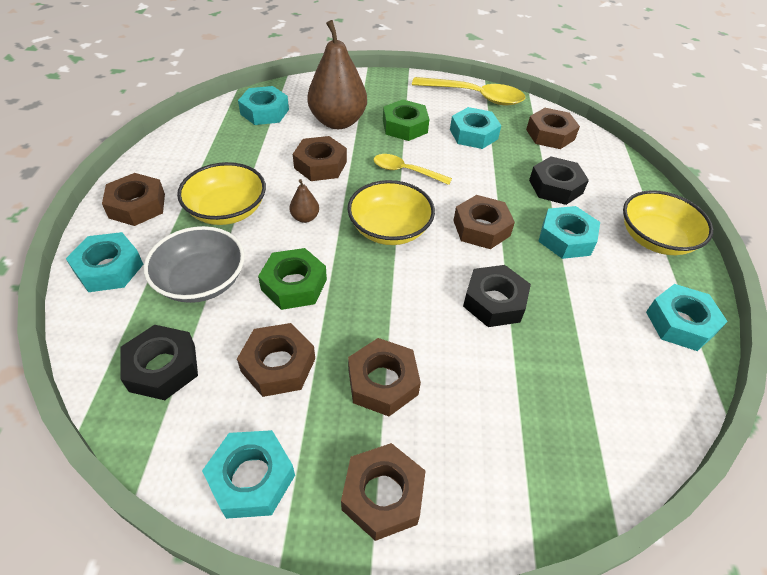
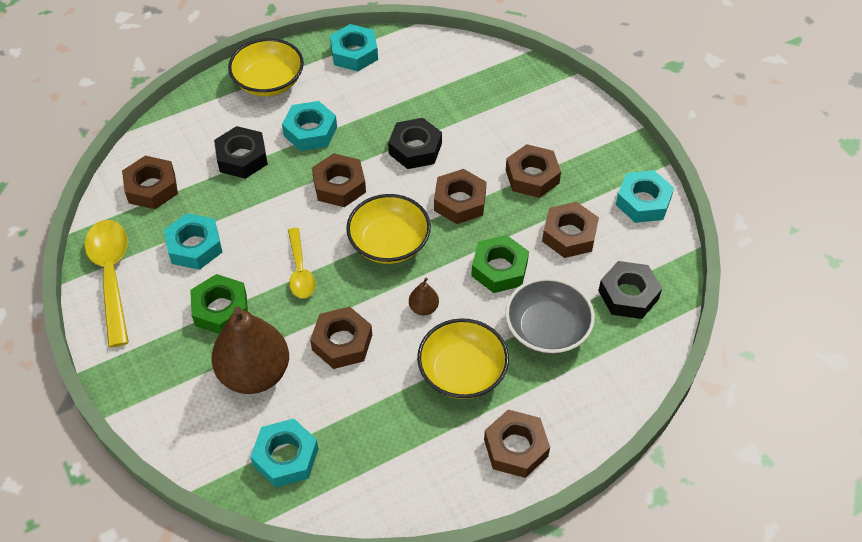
camera: 120 degrees left, 5 degrees up
(109, 268) = (592, 402): turquoise nut -> none
(382, 495) = (597, 143): brown nut -> brown nut (460, 202)

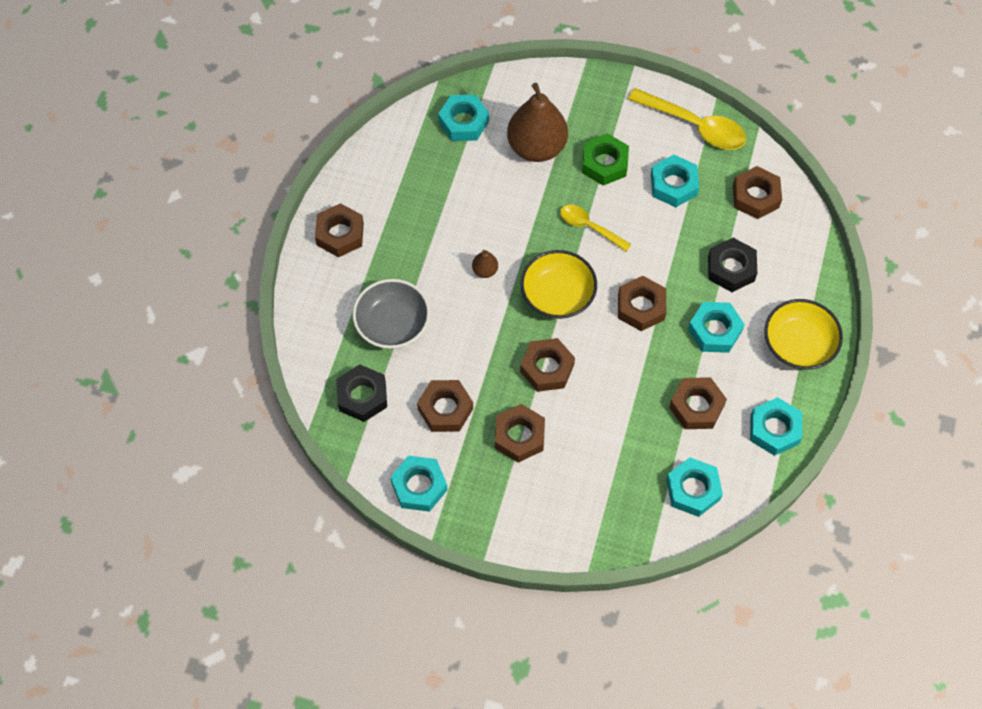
camera: 135 degrees right, 10 degrees up
(342, 342) = (509, 207): brown nut -> brown nut (696, 406)
(415, 149) = (626, 384): black nut -> none
(450, 63) = (693, 490): none -> turquoise nut
(462, 372) = (417, 251): yellow bowl -> none
(499, 269) = (466, 340): green nut -> none

